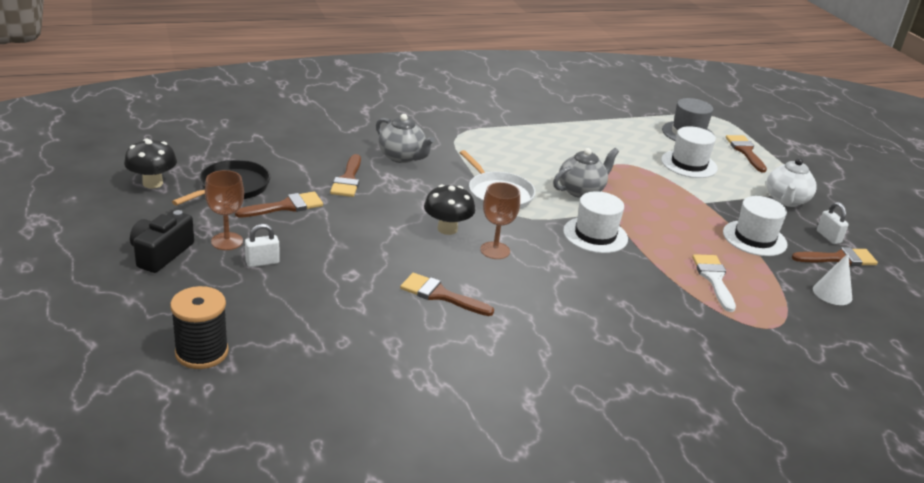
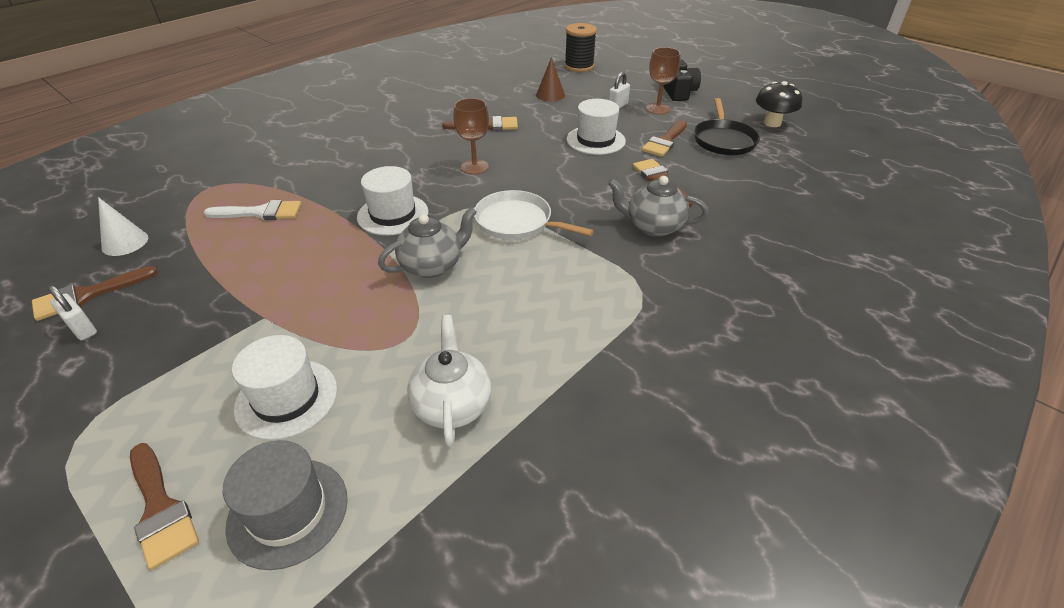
camera: 155 degrees right, 10 degrees up
(315, 312) = (550, 95): none -> brown cone
(447, 229) = (528, 170): black mushroom -> none
(581, 190) = (432, 266): grey teapot -> grey teapot turned 150 degrees counterclockwise
(714, 279) = (261, 212): white brush -> white brush turned 60 degrees counterclockwise
(754, 238) = (200, 282): white hat -> white hat (595, 140)
(786, 200) = (122, 382): white teapot -> white teapot (452, 405)

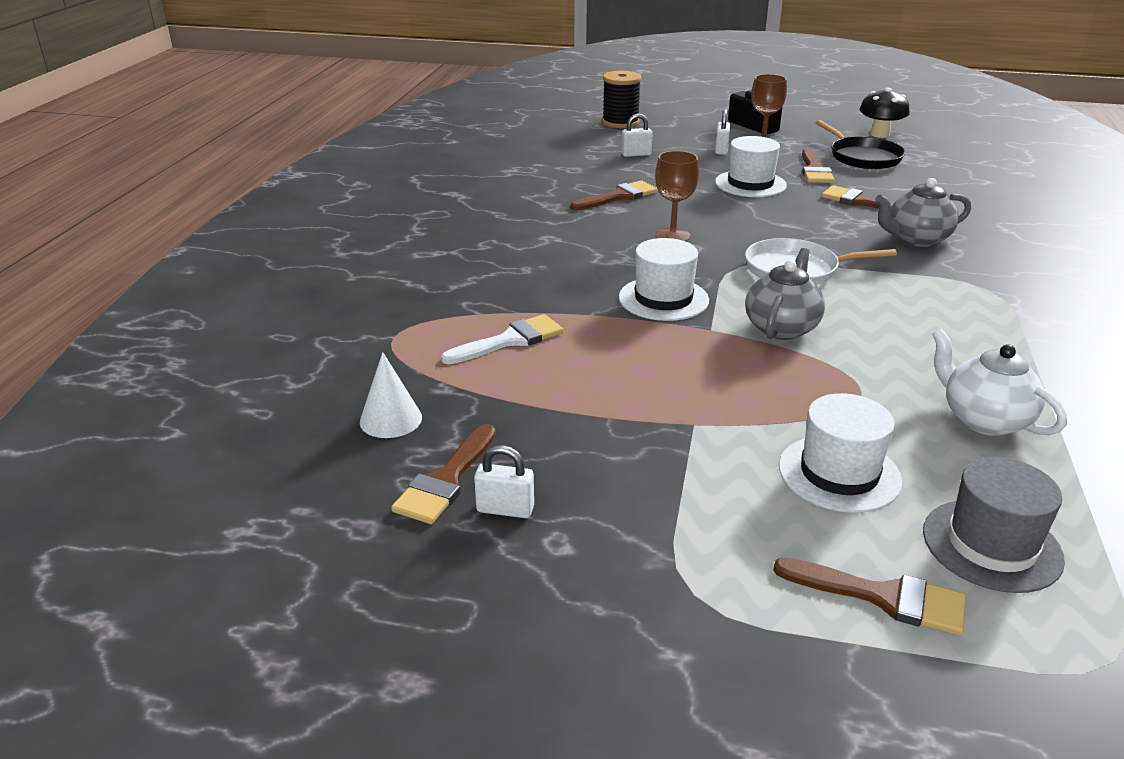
camera: 30 degrees left, 10 degrees down
(550, 95) = (636, 154): brown cone -> white padlock

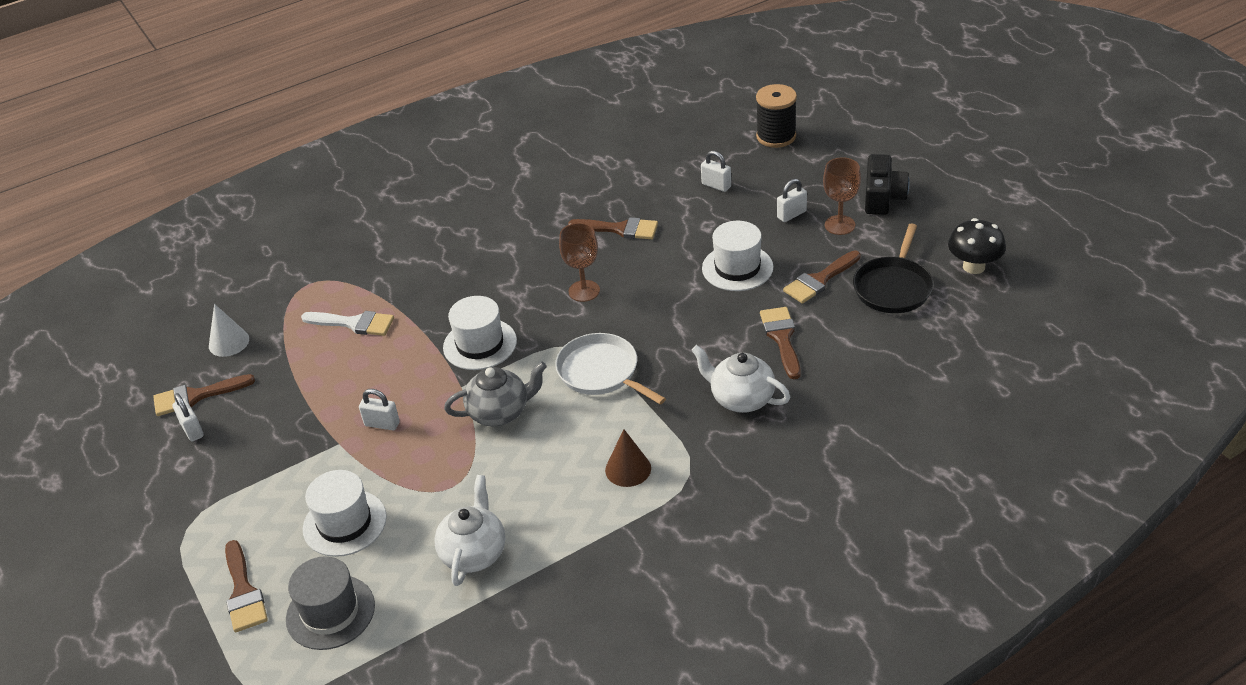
camera: 50 degrees right, 10 degrees up
(702, 388) = (382, 424): none -> white padlock
(916, 239) = (741, 399): grey teapot -> white teapot
(948, 308) = (628, 469): none -> brown cone

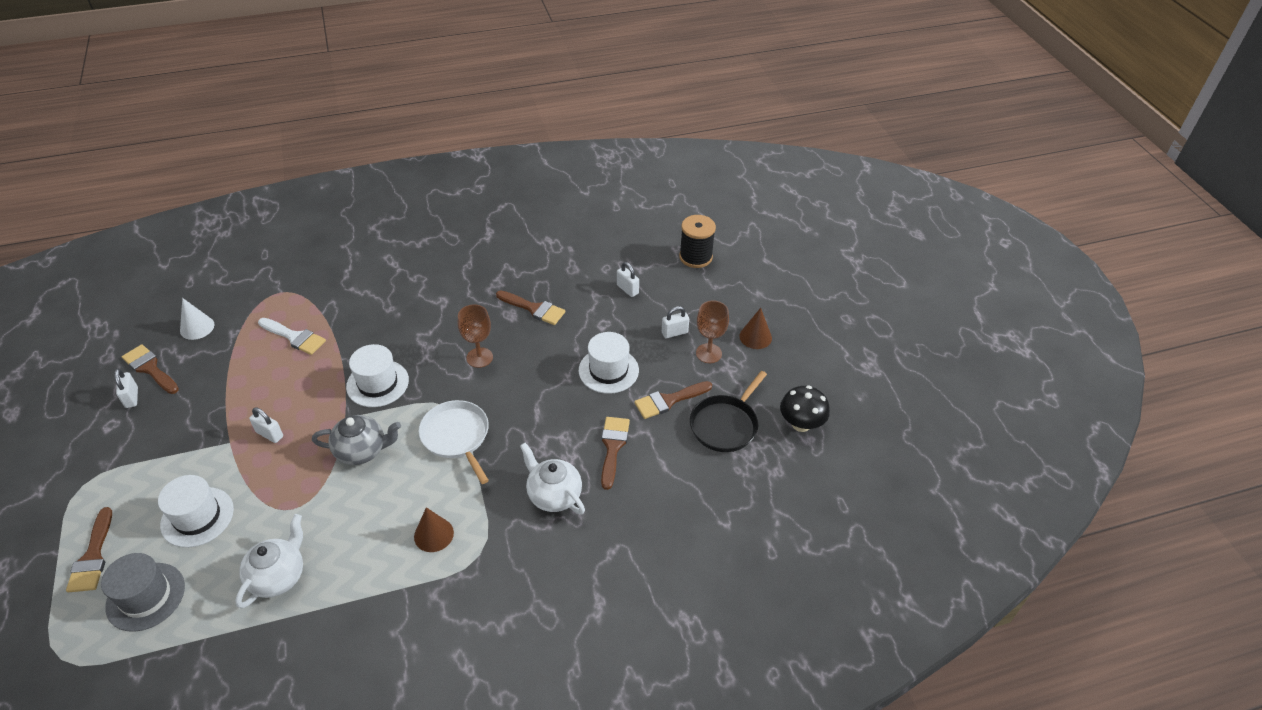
camera: 10 degrees right, 5 degrees up
(196, 396) = (150, 368): brown brush -> brown brush turned 45 degrees clockwise
(882, 197) = (755, 337): black camera -> brown cone

